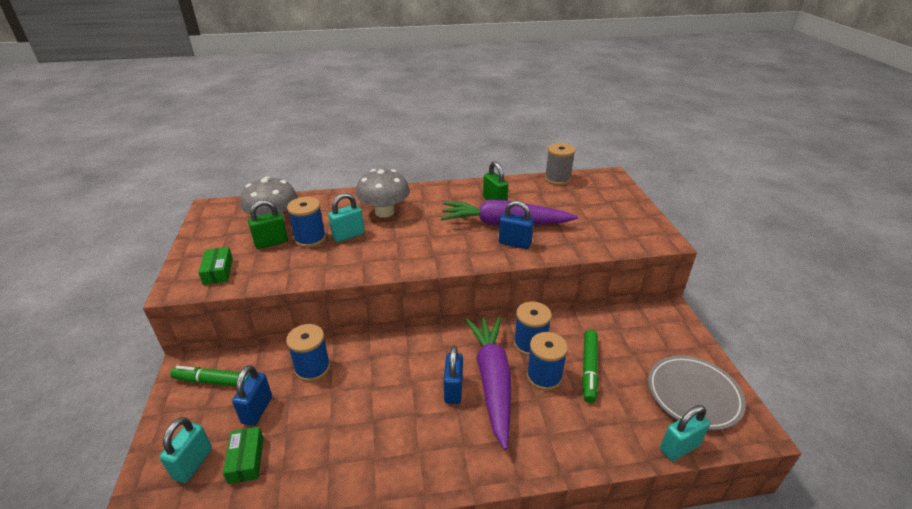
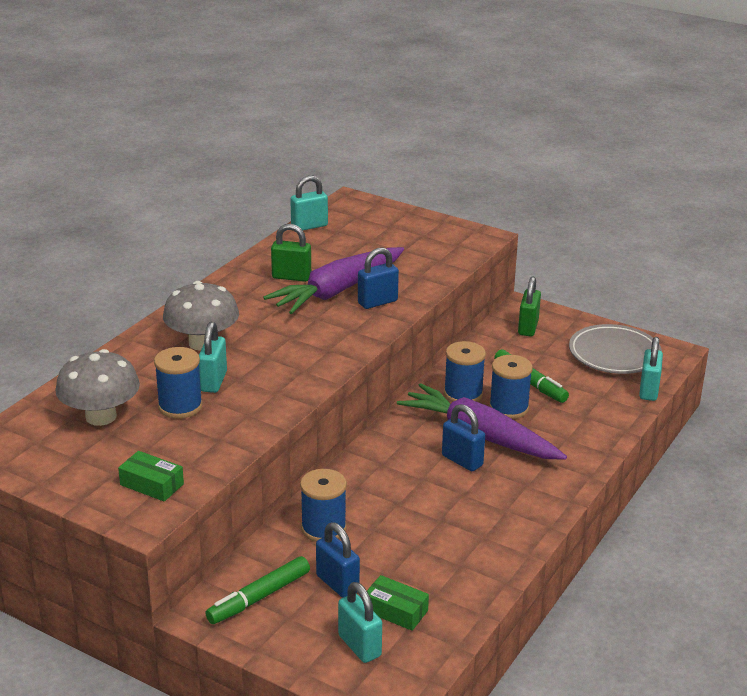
camera: 50 degrees left, 5 degrees down
(271, 243) = (147, 433): green padlock -> green padlock (528, 328)
(557, 179) = (309, 226): grey spool -> turquoise padlock

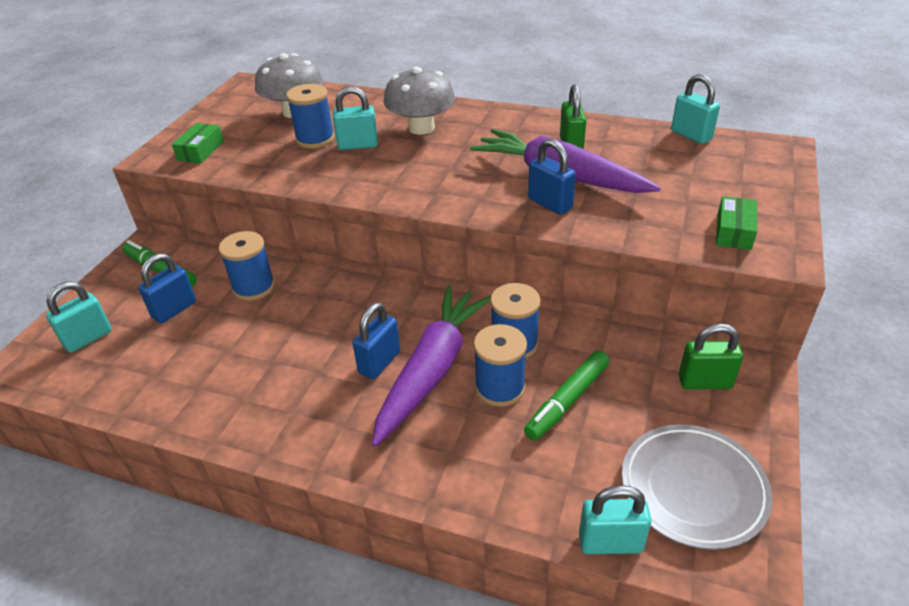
camera: 80 degrees right, 10 degrees up
(395, 611) = (132, 353): green box -> green box (734, 231)

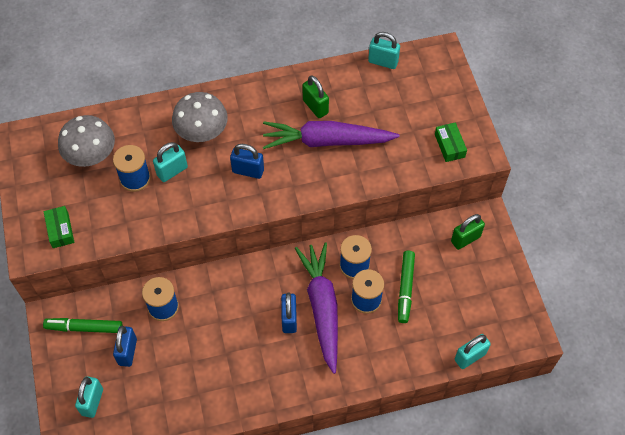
camera: 35 degrees left, 20 degrees up
(550, 204) = (337, 170): blue padlock -> blue padlock (248, 171)
(693, 488) = (490, 307): grey plate -> none

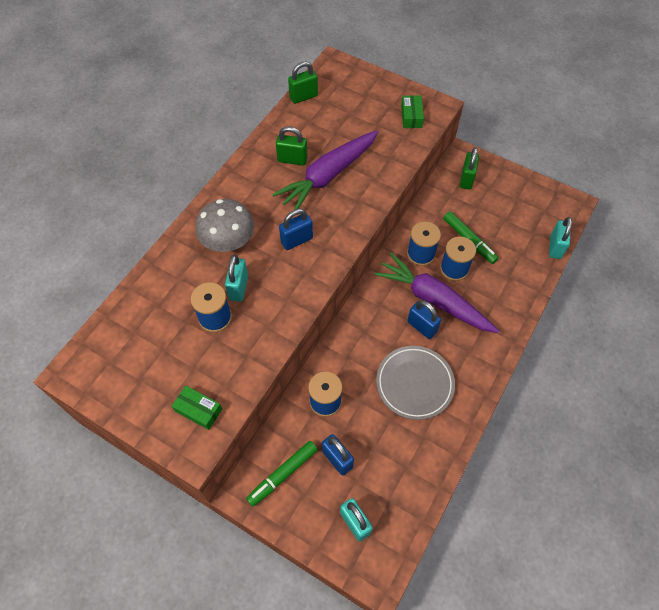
camera: 45 degrees left, 0 degrees up
(91, 155) = (156, 331): grey mushroom -> none
(235, 353) = (414, 384): none -> grey plate
(383, 62) = (303, 97): turquoise padlock -> green padlock
(449, 146) = (411, 116): green box -> green box turned 60 degrees clockwise

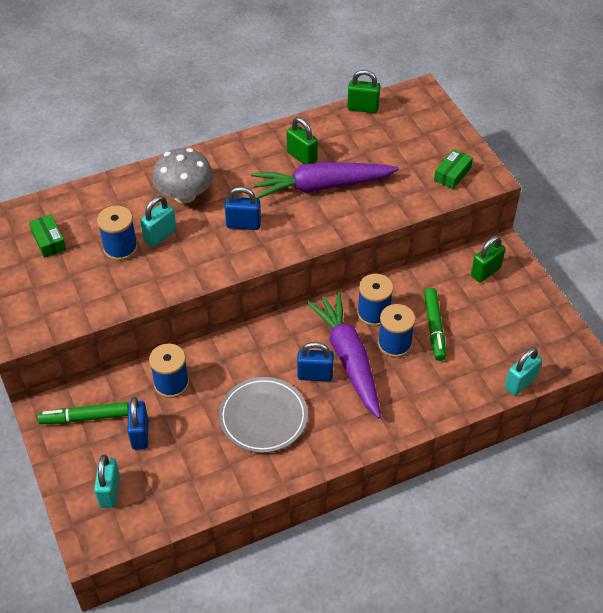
camera: 35 degrees right, 10 degrees down
(198, 410) = (46, 308): green box -> green box (48, 241)
(422, 327) = (315, 375): blue padlock -> blue padlock turned 75 degrees counterclockwise

